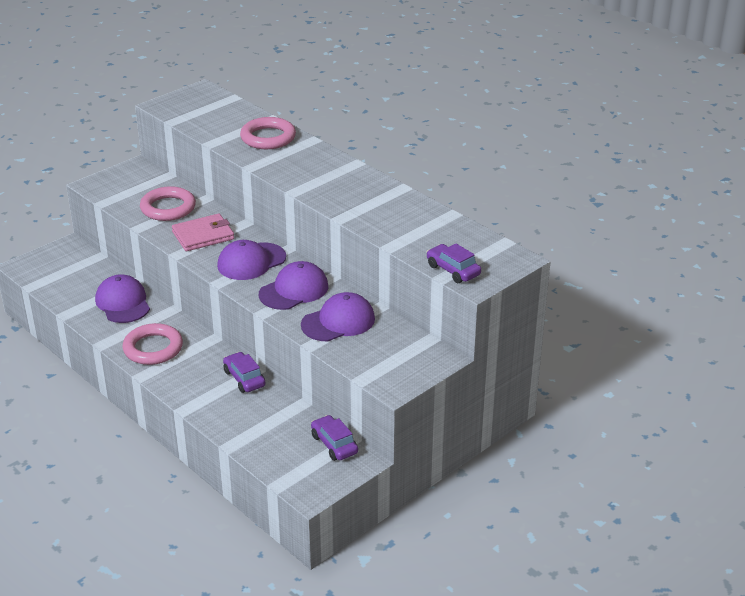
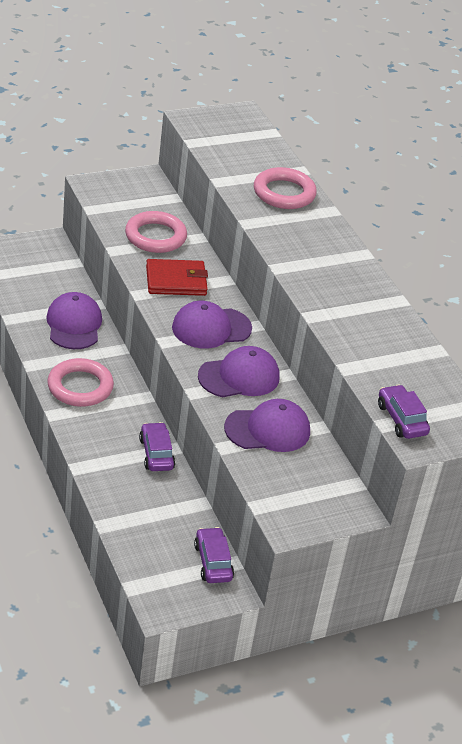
camera: 15 degrees right, 5 degrees up
(203, 235) = (176, 281): pink wallet -> red wallet

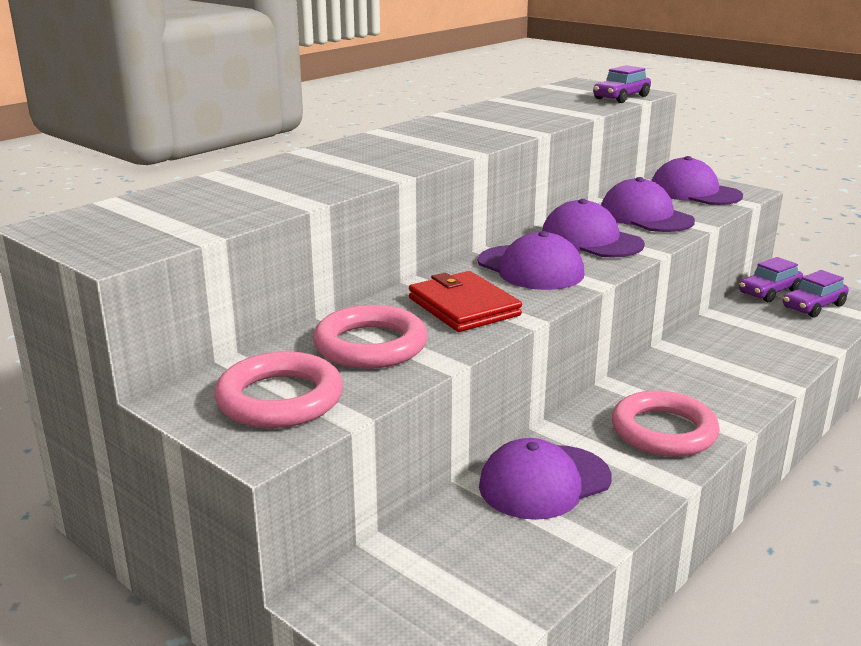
camera: 110 degrees left, 15 degrees down
(156, 453) = (688, 351): purple car -> purple car (813, 306)
(284, 193) = (292, 172): pink ring -> pink ring (280, 399)
(306, 493) = (694, 192): none -> purple cap

